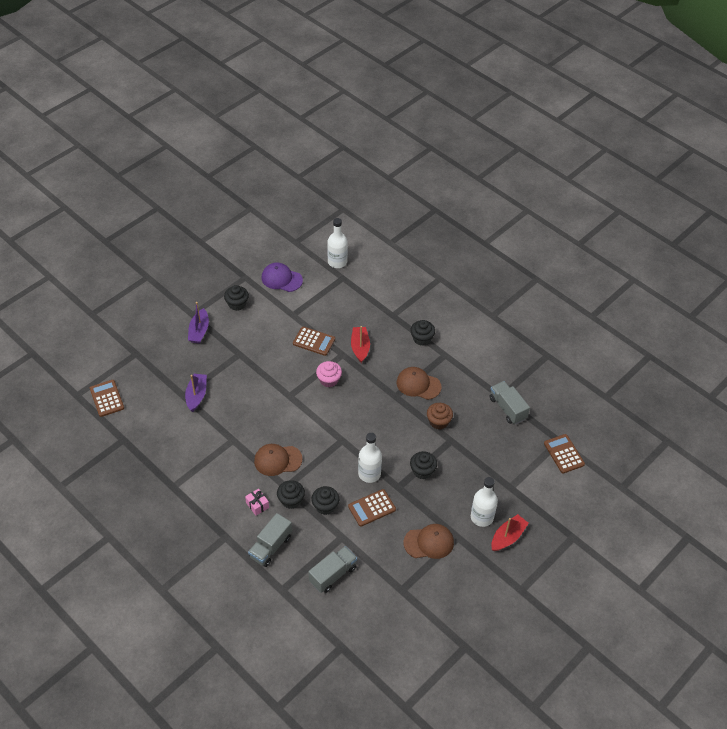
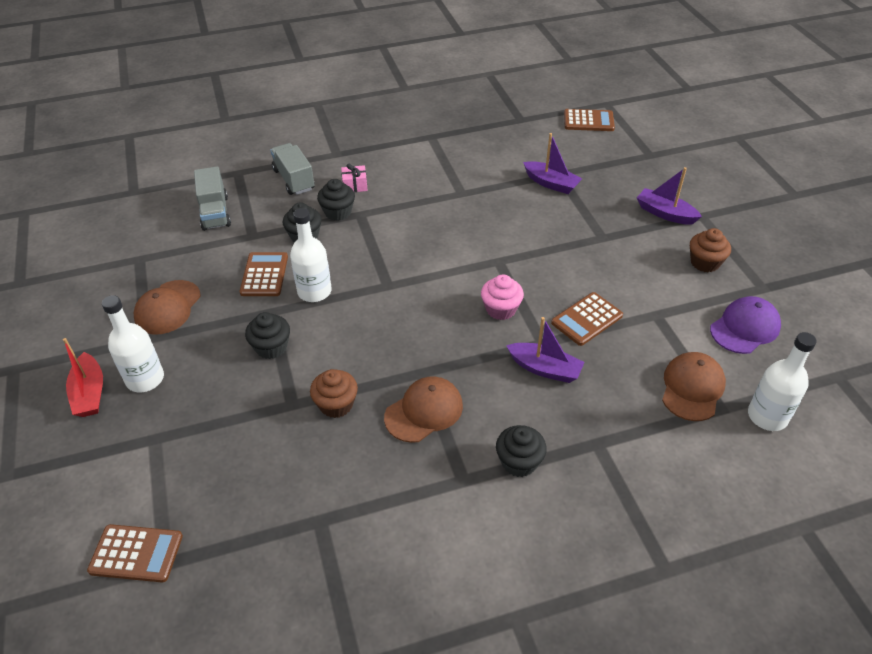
camera: 120 degrees right, 5 degrees down
(237, 304) = (705, 263): black cupcake -> brown cupcake
(277, 460) = (403, 219): brown cap -> brown cap (692, 388)
(360, 347) = (545, 369): red boat -> purple boat
(507, 408) = (288, 517): grey truck -> none

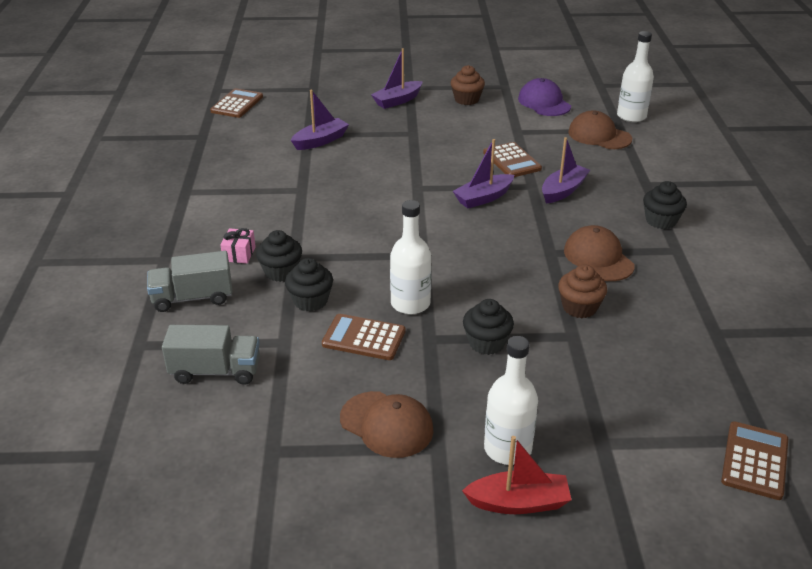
camera: 75 degrees left, 10 degrees down
(501, 309) = (483, 198): pink cupcake -> purple boat

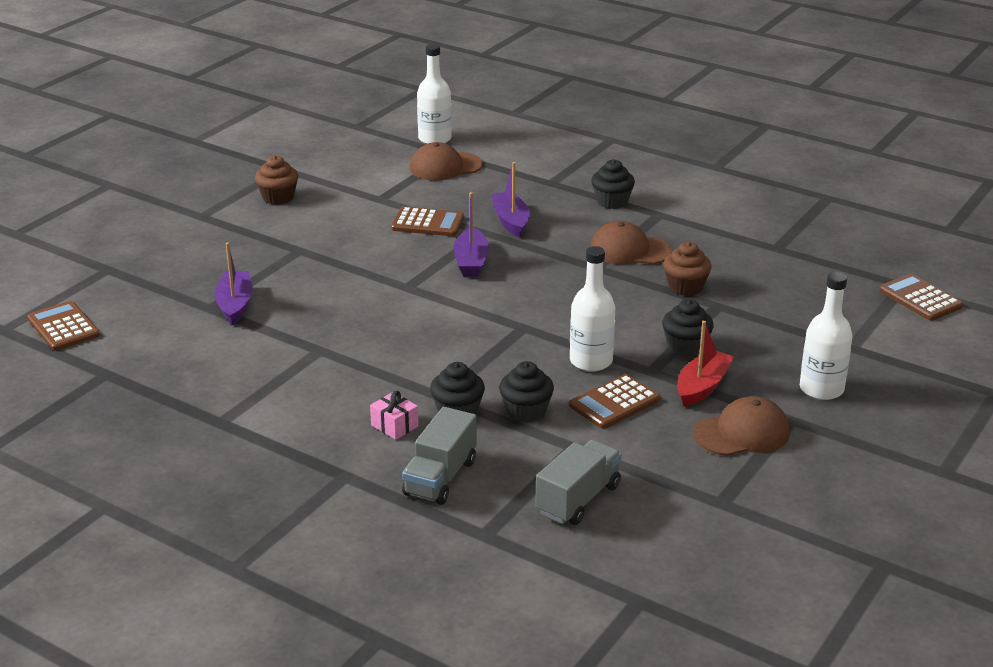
camera: 55 degrees left, 5 degrees down
(397, 101) = (219, 233): purple boat -> none
(518, 502) = (881, 408): red boat -> red boat (702, 387)
(544, 102) = (347, 164): purple cap -> none

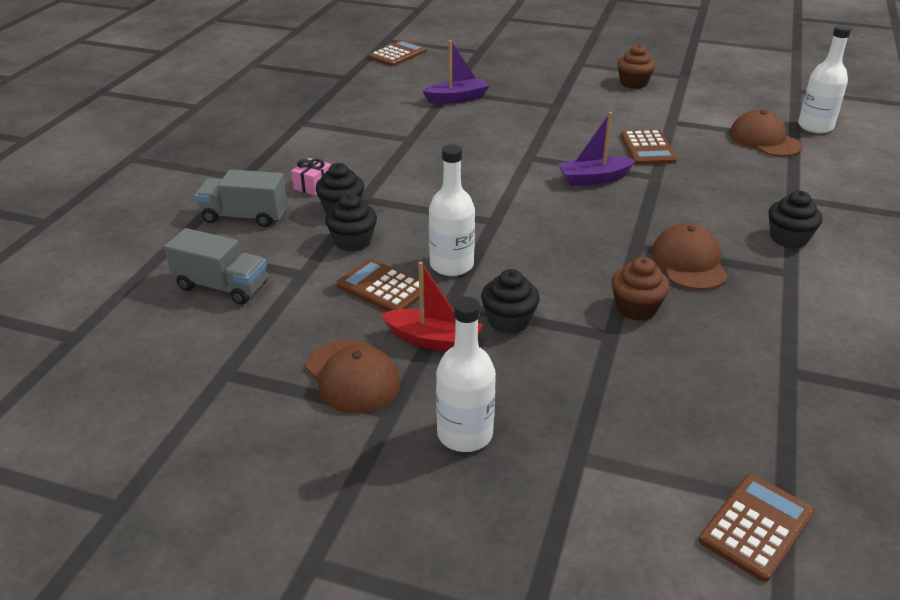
camera: 75 degrees right, 5 degrees up
(511, 221) = (688, 187): purple boat -> none

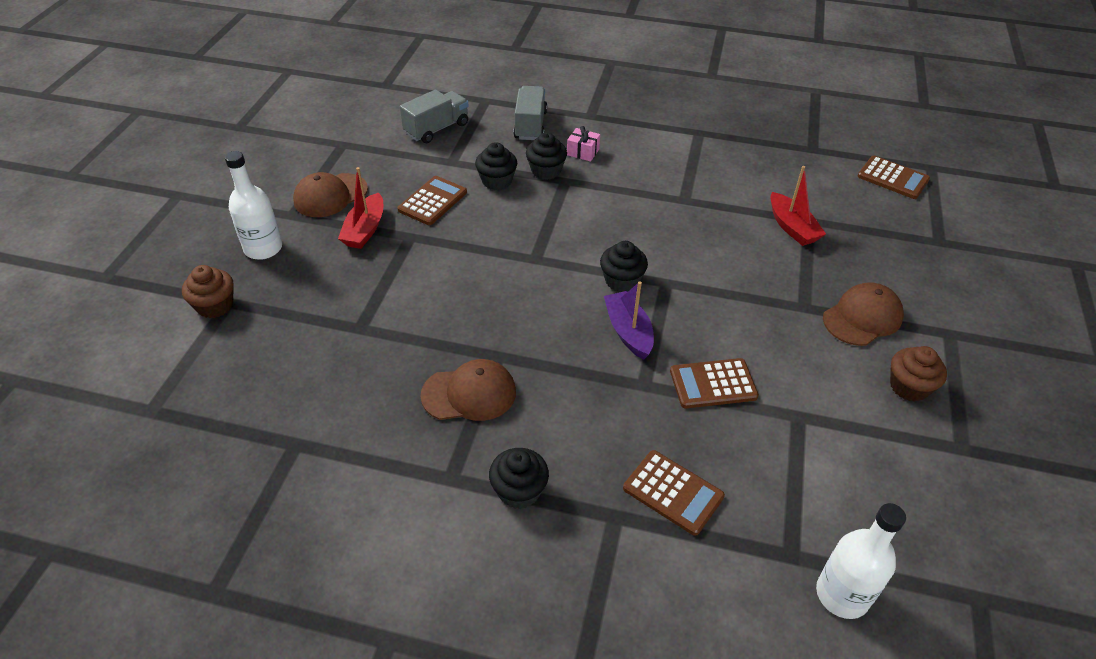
camera: 85 degrees right, 10 degrees up
(221, 286) = (436, 129): grey truck -> grey truck turned 150 degrees counterclockwise
(451, 265) = (463, 235): white bottle -> none
(457, 98) = (792, 227): purple boat -> red boat
(509, 321) = (384, 268): black cupcake -> black cupcake (621, 281)
(636, 308) = (396, 347): brown cupcake -> brown cupcake (215, 306)
(756, 527) = (137, 391): brown calculator -> brown calculator (673, 492)
(764, 140) = (774, 515): brown cap -> brown cap (862, 317)

